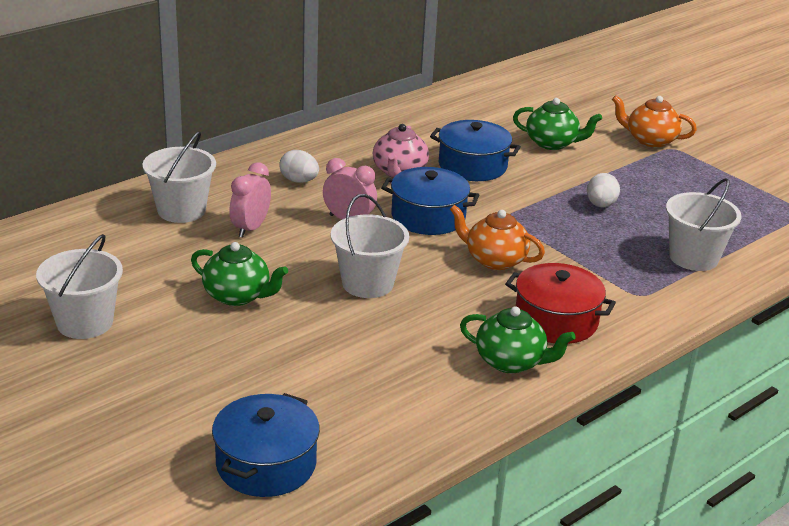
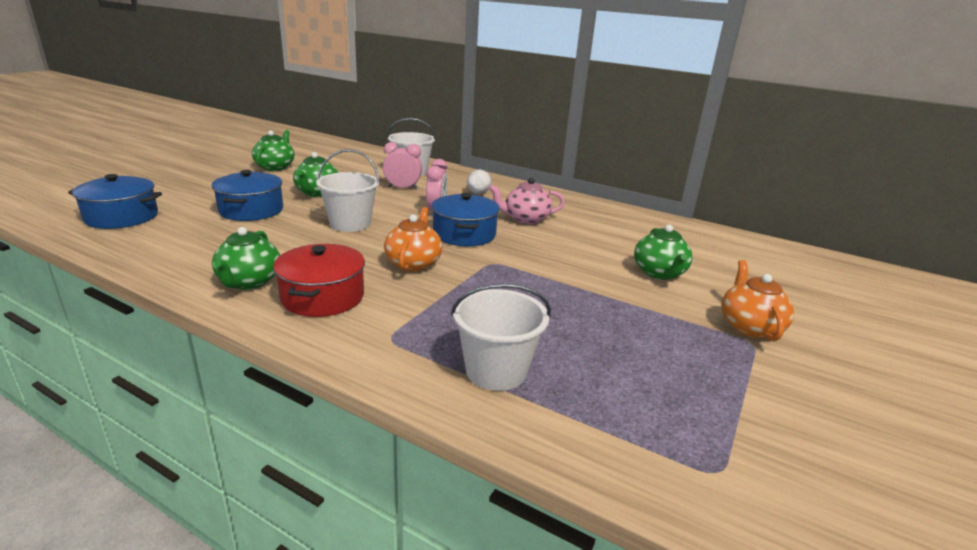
camera: 70 degrees right, 5 degrees down
(84, 322) = (275, 167): white bucket -> green teapot
(472, 166) = (568, 243): blue pot -> blue pot (251, 210)
(600, 205) = (561, 305): white egg -> none

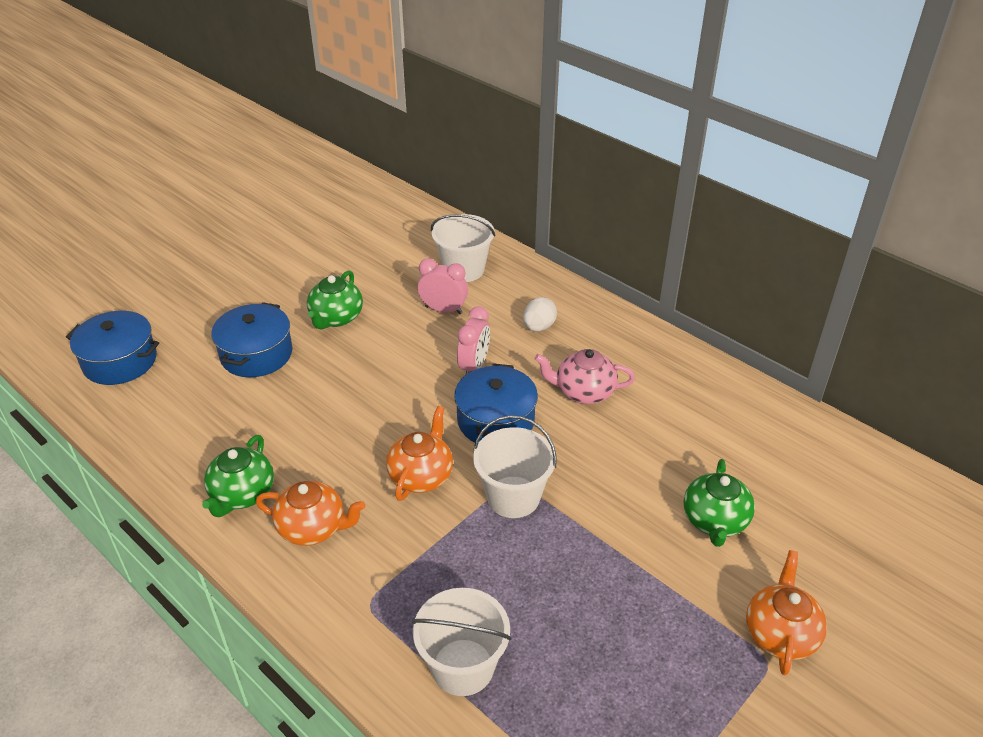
camera: 15 degrees right, 15 degrees up
(275, 167) = (294, 253): green teapot -> none
(323, 297) = (313, 528): red pot -> orange teapot
(350, 224) = (364, 389): white bucket -> white bucket (513, 497)

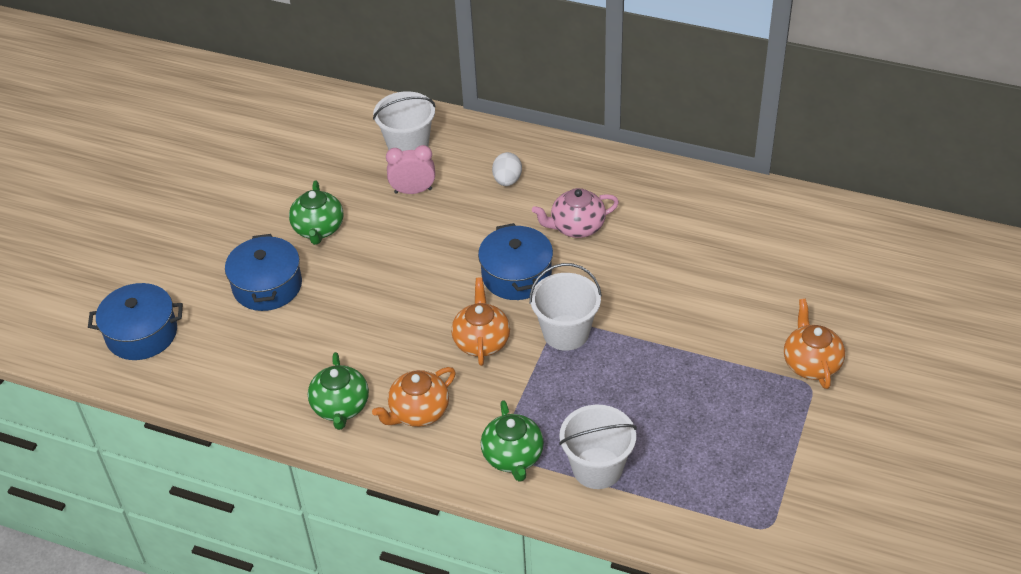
camera: 20 degrees left, 5 degrees up
(313, 528) = (418, 412): orange teapot -> orange teapot turned 150 degrees clockwise
(474, 366) = (471, 234): pink clock -> none
(715, 521) = (730, 298): green teapot -> green teapot (513, 457)

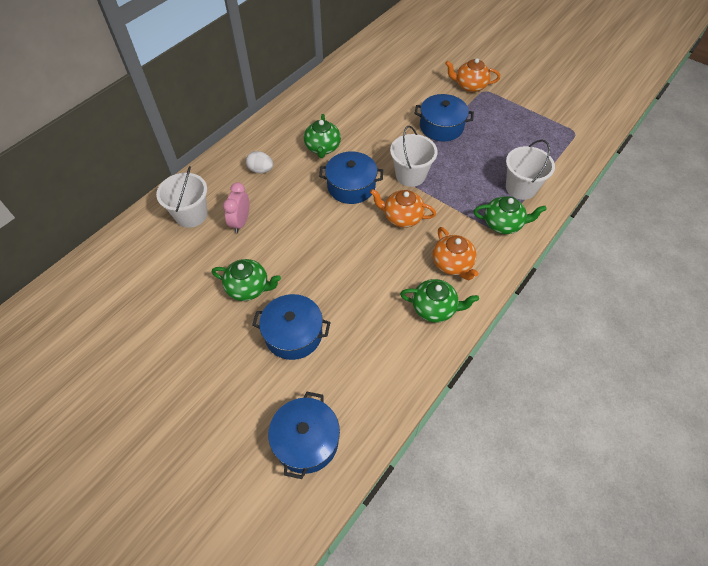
camera: 75 degrees left, 10 degrees up
(576, 227) = (322, 148): pink teapot -> green teapot
(689, 346) = (441, 126): none -> blue pot

